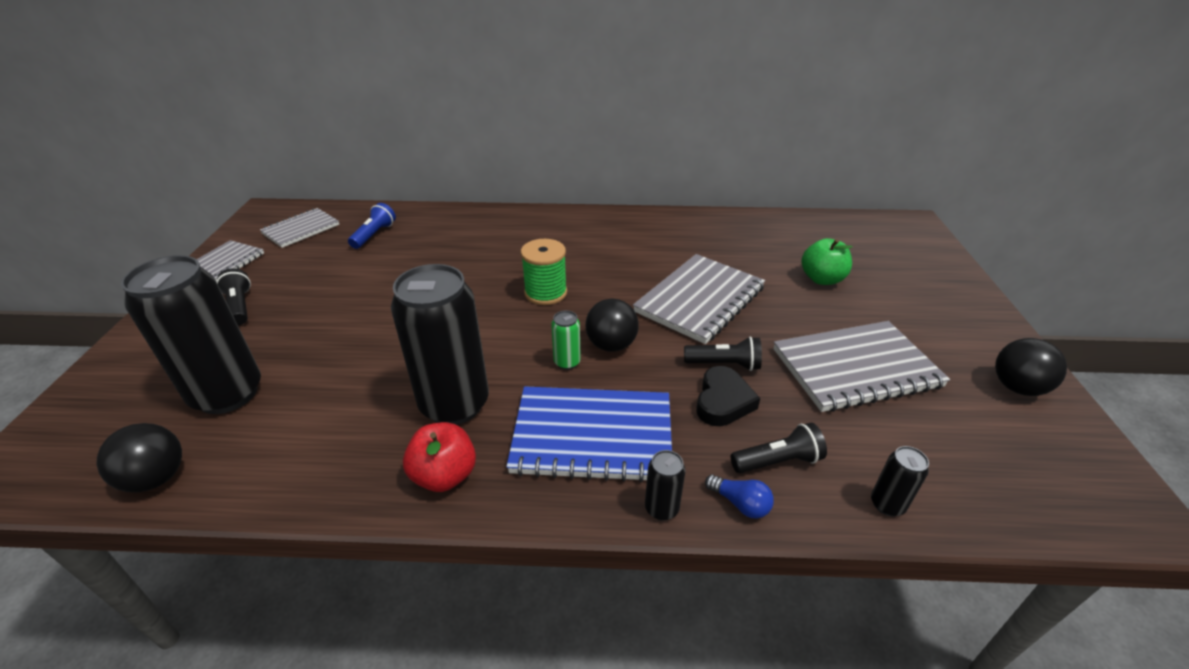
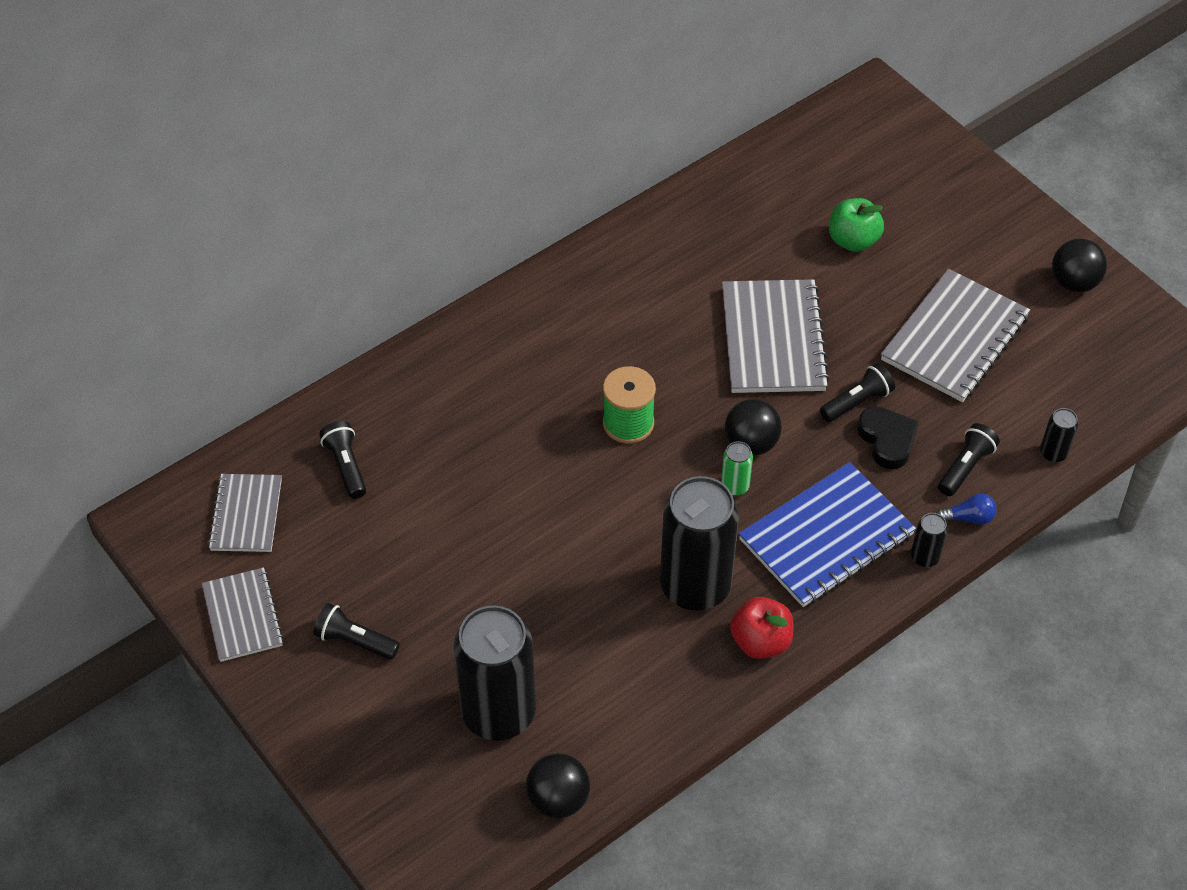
camera: 40 degrees left, 15 degrees up
(374, 235) = (346, 466): blue flashlight -> black flashlight

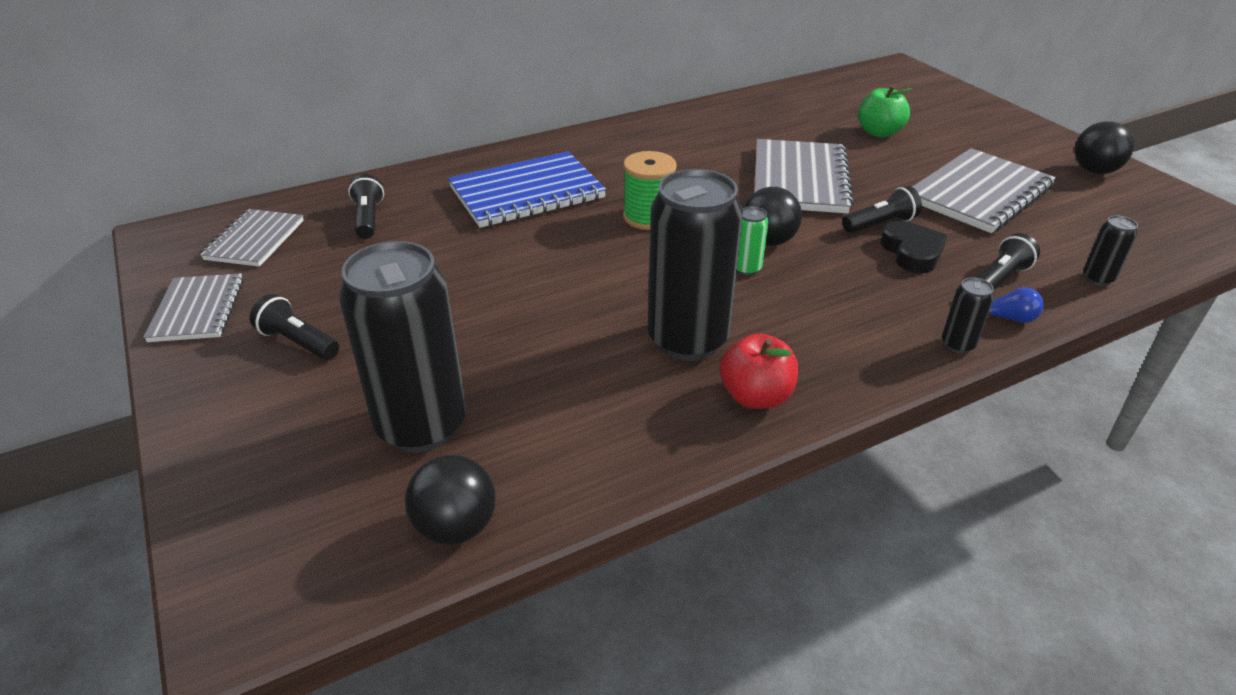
camera: 10 degrees right, 15 degrees down
(826, 537) = (842, 317): blue notebook -> blue notebook (527, 193)

